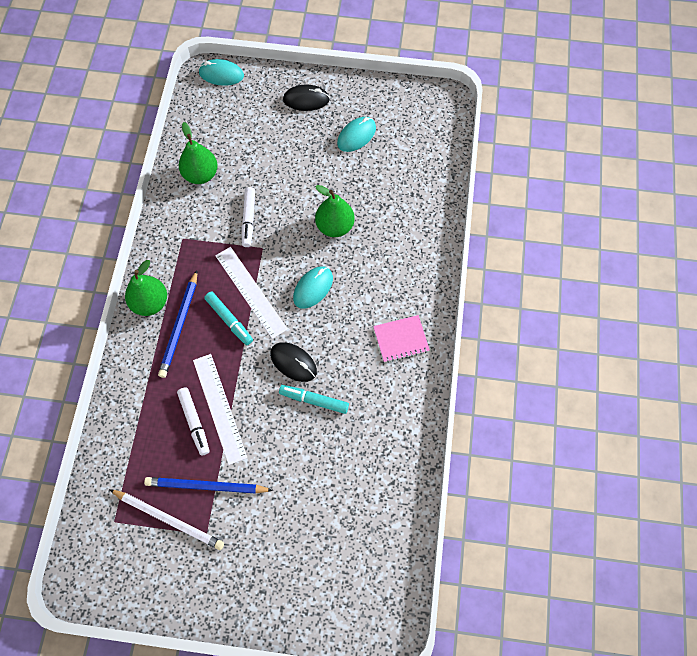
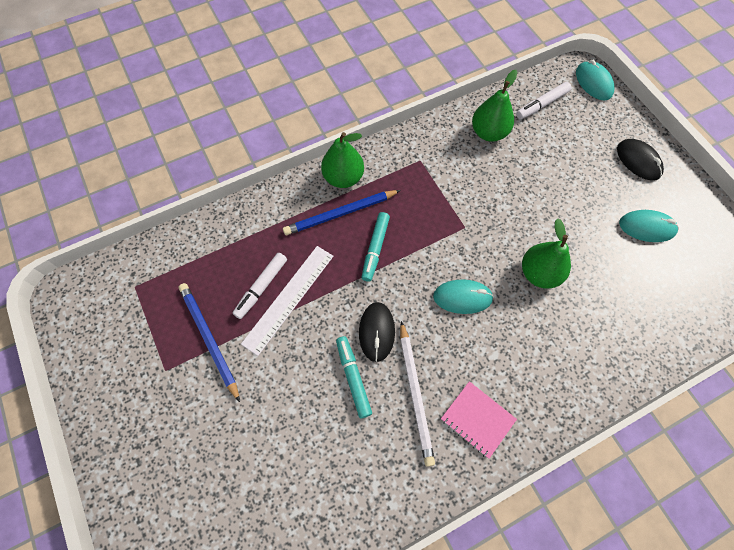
camera: 55 degrees right, 0 degrees up
(169, 519) = (161, 329): white pencil -> white pencil (415, 393)
(249, 219) = (481, 197): white marker -> white marker (542, 104)
(250, 292) = (415, 247): white ruler -> none

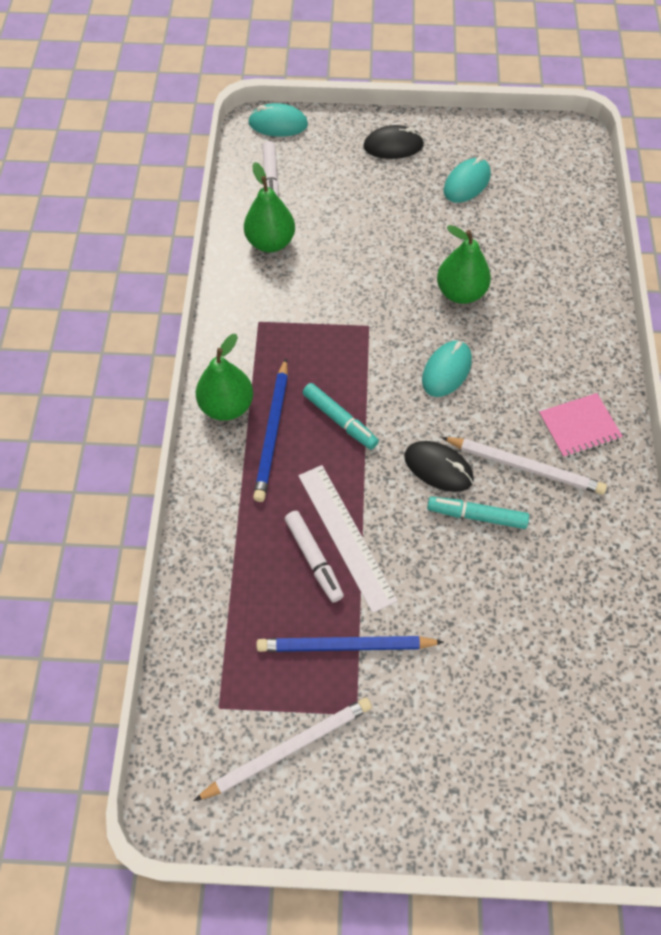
camera: 60 degrees left, 5 degrees down
(124, 340) = (288, 748): none -> white pencil

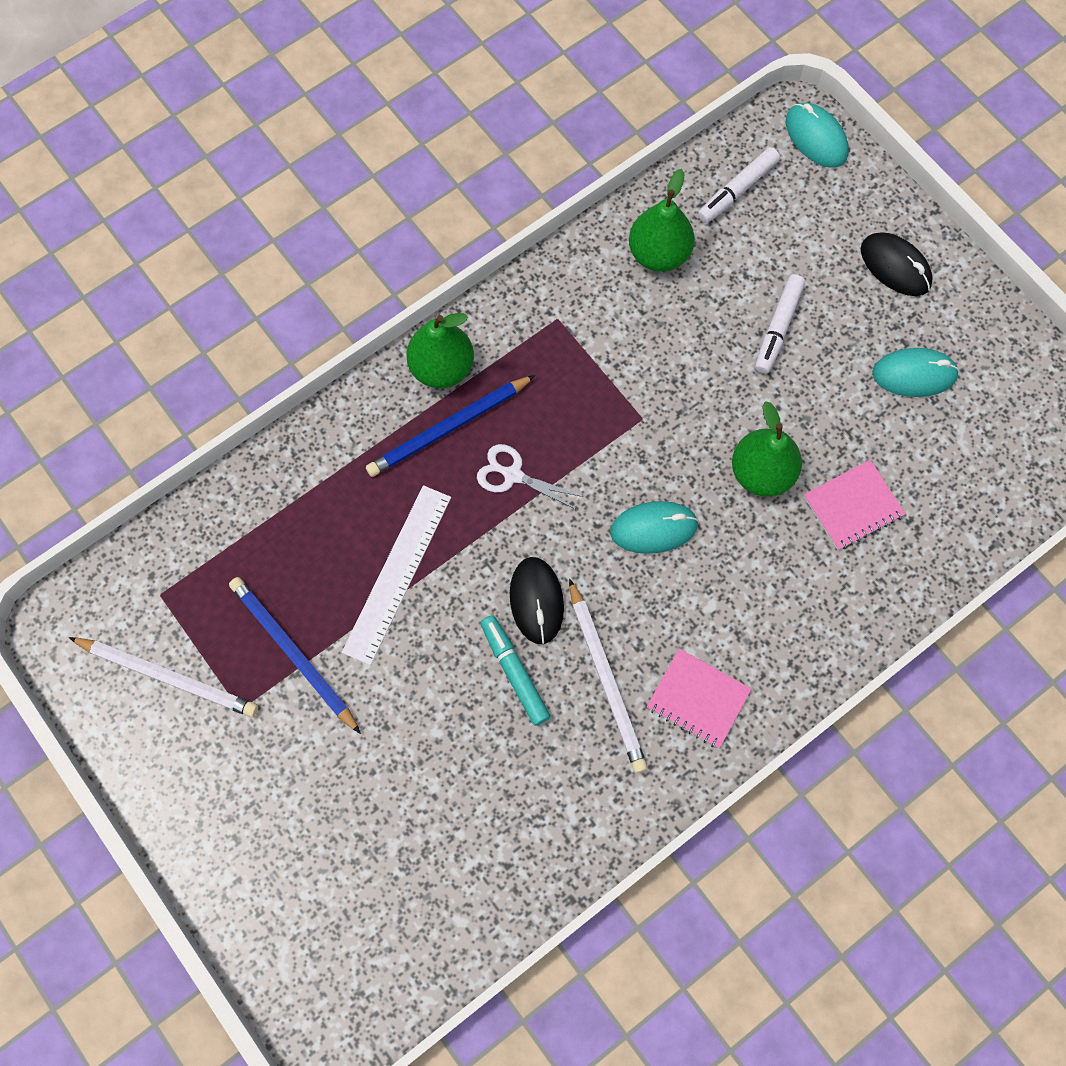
camera: 50 degrees right, 10 degrees up
(314, 558) = (353, 563): white marker -> white marker (778, 327)
(339, 420) = (512, 475): turquoise marker -> white scissors
(521, 265) = (853, 506): none -> pink notebook

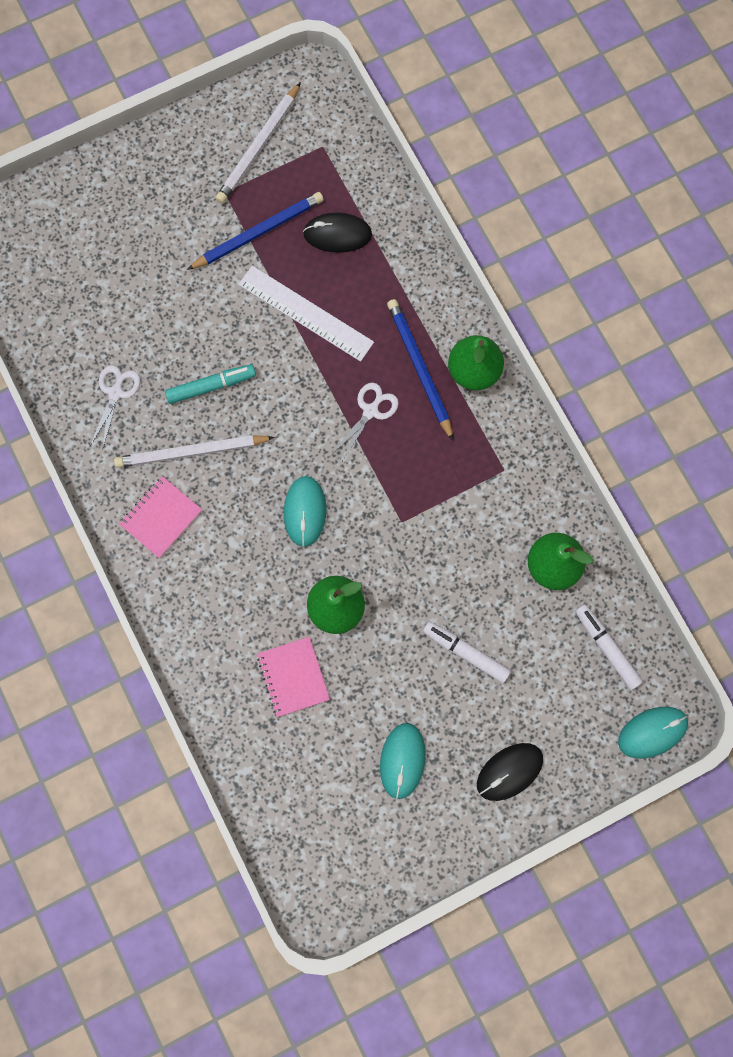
camera: 100 degrees right, 5 degrees up
(536, 601) = (263, 411): black mouse -> black mouse (337, 234)
(545, 793) = (115, 393): none -> white scissors

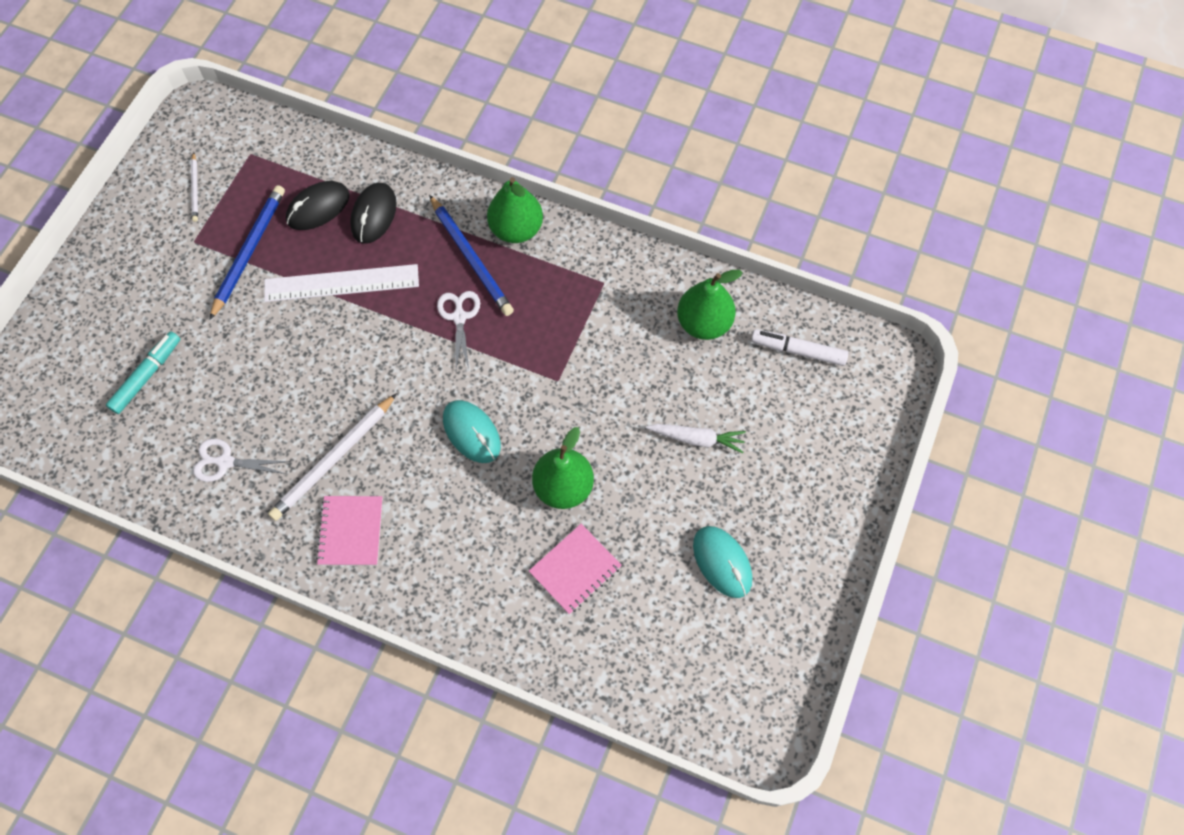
camera: 40 degrees left, 10 degrees down
(115, 393) = (225, 462): white scissors -> white scissors turned 60 degrees counterclockwise
(211, 386) = (307, 395): turquoise marker -> turquoise marker (146, 376)
(259, 147) = (195, 189): white pencil -> white pencil, size x0.53
(293, 677) = (575, 569): pink notebook -> pink notebook turned 75 degrees counterclockwise
(419, 368) = (471, 258): blue pencil -> blue pencil turned 150 degrees counterclockwise
(466, 653) = (696, 439): white marker -> white carrot
(509, 771) = (811, 501): black mouse -> black mouse (374, 215)
(652, 732) = (887, 385): turquoise mouse -> none

